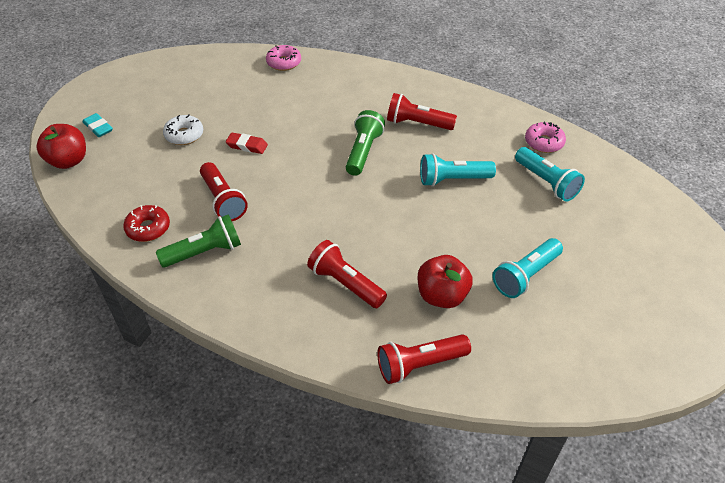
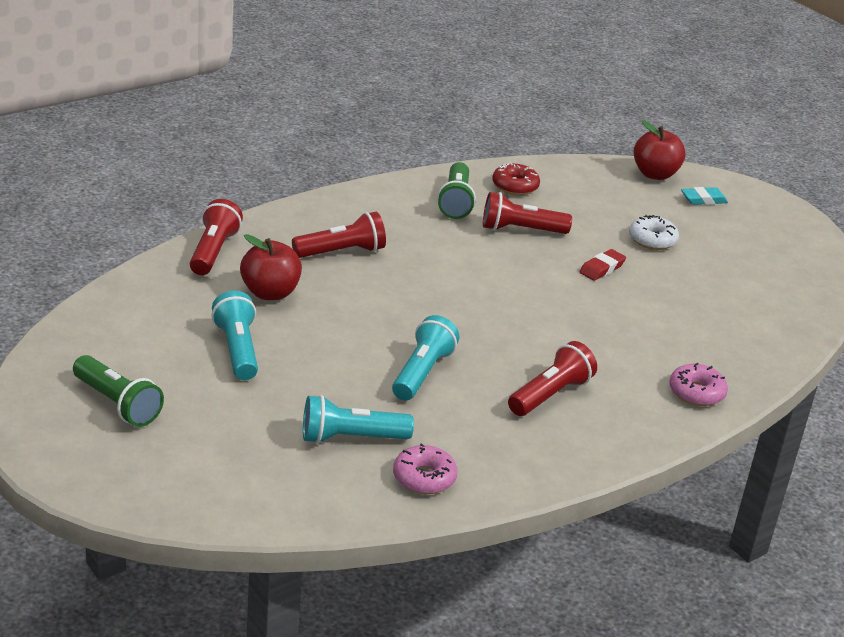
camera: 115 degrees right, 15 degrees down
(284, 63) = (768, 347): pink donut -> pink donut (696, 392)
(363, 151) = (528, 335): green flashlight -> green flashlight (117, 404)

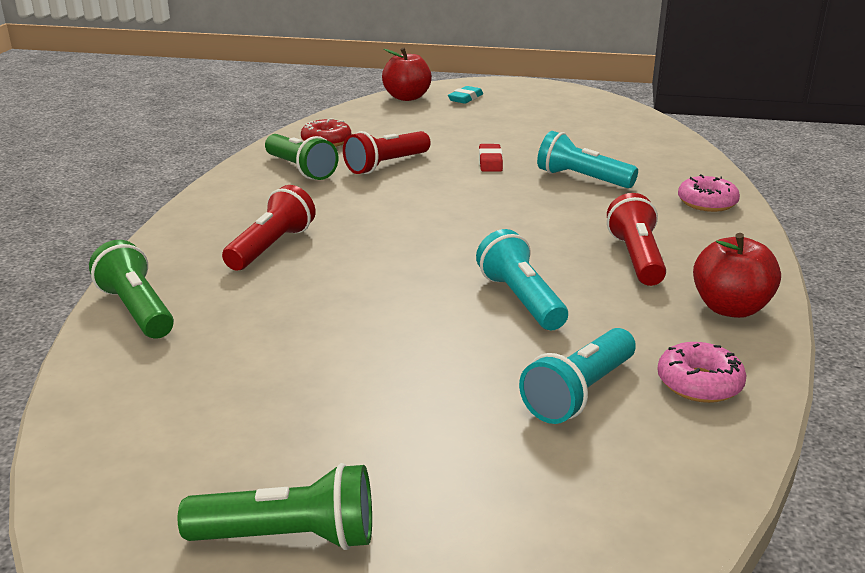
camera: 40 degrees left, 5 degrees down
(213, 251) = (137, 310): red flashlight -> green flashlight
(237, 349) = (324, 384): turquoise flashlight -> turquoise flashlight (582, 179)
(270, 293) = (263, 314): red apple -> red apple (730, 308)
(652, 240) = (484, 132): white donut -> none

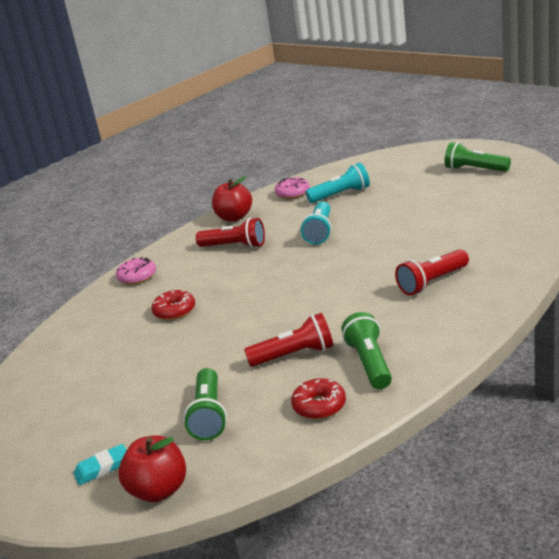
camera: 145 degrees left, 0 degrees up
(137, 310) = (525, 250): green flashlight -> green flashlight (209, 415)
(490, 162) = (211, 343): red eraser -> none
(582, 179) = (174, 311): turquoise flashlight -> red donut
(636, 258) = (235, 246): red flashlight -> red flashlight turned 105 degrees counterclockwise

